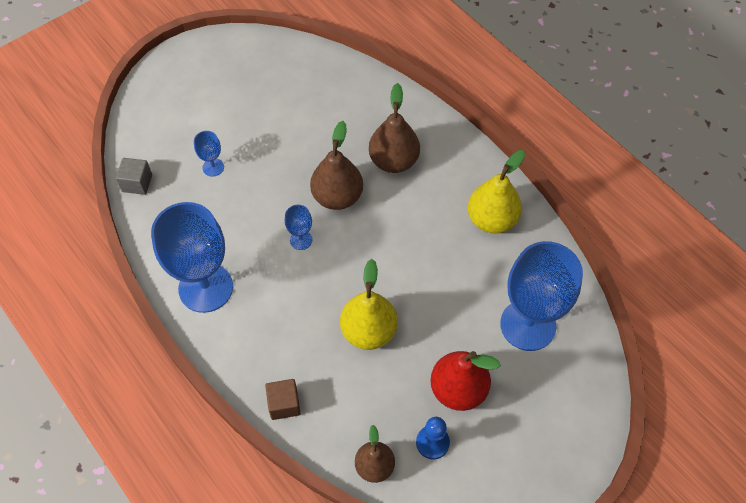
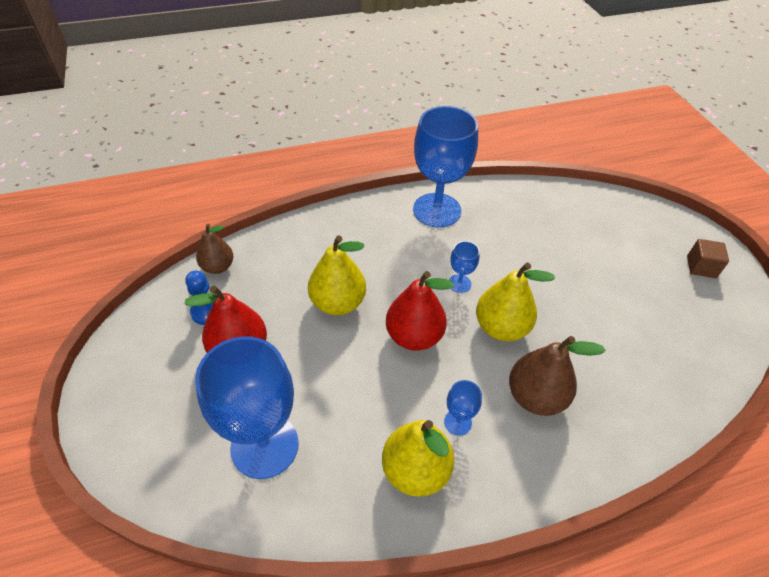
camera: 110 degrees right, 10 degrees down
(137, 183) = (561, 193): grey cube -> none
(213, 167) = (566, 244): blue goblet -> blue goblet (457, 422)
(284, 404) = (306, 229): brown cube -> brown cube (701, 267)
(337, 197) = (501, 327): brown pear -> yellow pear
(376, 257) = (414, 336): none -> red pear

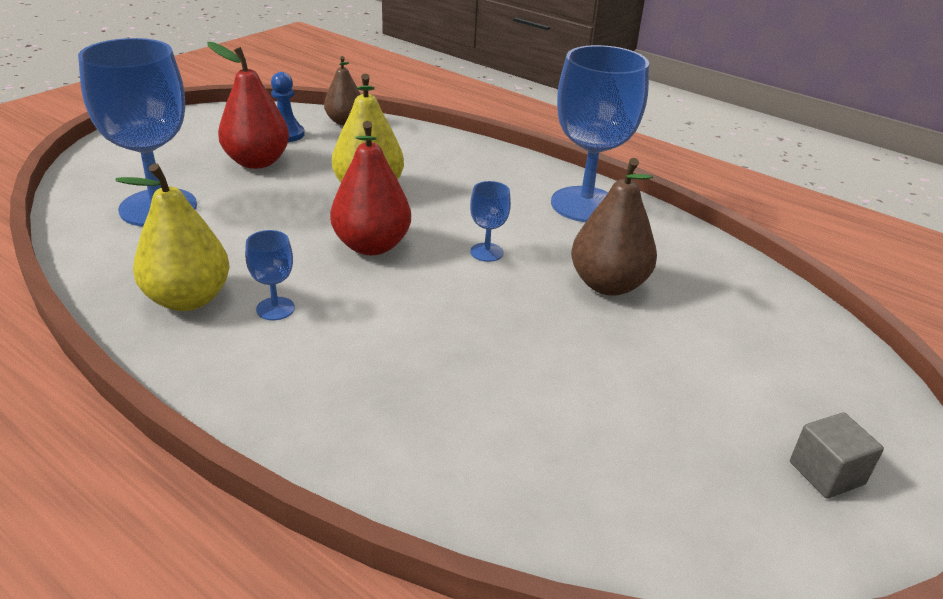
camera: 55 degrees right, 15 degrees down
(501, 327) = (451, 301): yellow pear -> none
(535, 397) = (365, 358): brown pear -> brown pear (608, 285)
(701, 267) = (826, 473): brown cube -> grey cube

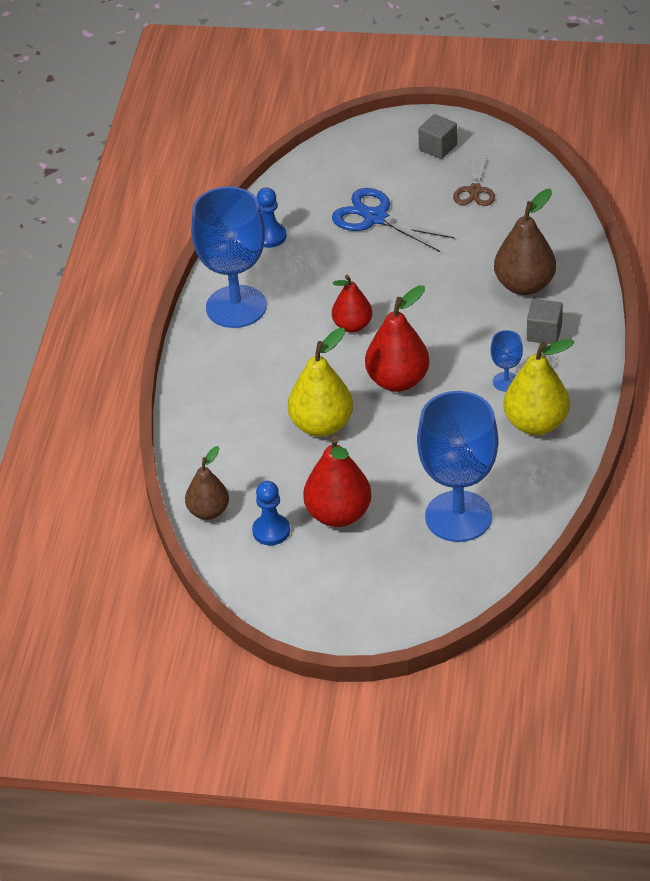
camera: 115 degrees left, 10 degrees up
(312, 376) = (544, 333): none -> grey cube
(487, 252) = (352, 326): blue goblet -> red pear
(608, 285) = (339, 261): brown pear -> brown pear (524, 285)
(676, 341) = (375, 217): none -> blue scissors
(681, 460) = (475, 190): none -> brown scissors
(691, 258) = (270, 236): none -> blue pawn

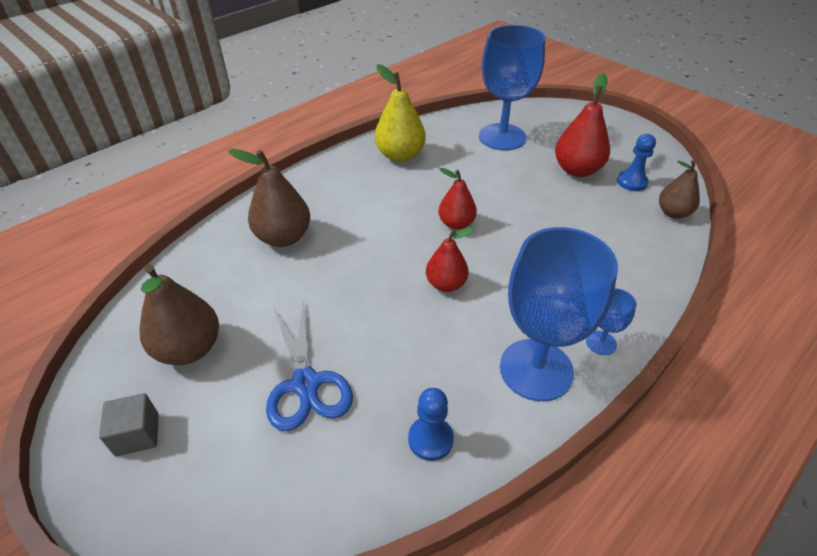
camera: 145 degrees left, 0 degrees up
(321, 425) = (542, 224): yellow pear -> none
(398, 380) = (456, 224): red pear -> red pear, size x0.65
(475, 190) = (189, 349): brown scissors -> brown pear
(506, 382) = (386, 185): blue goblet -> blue goblet (601, 343)
(544, 333) = (320, 199): grey cube -> none

